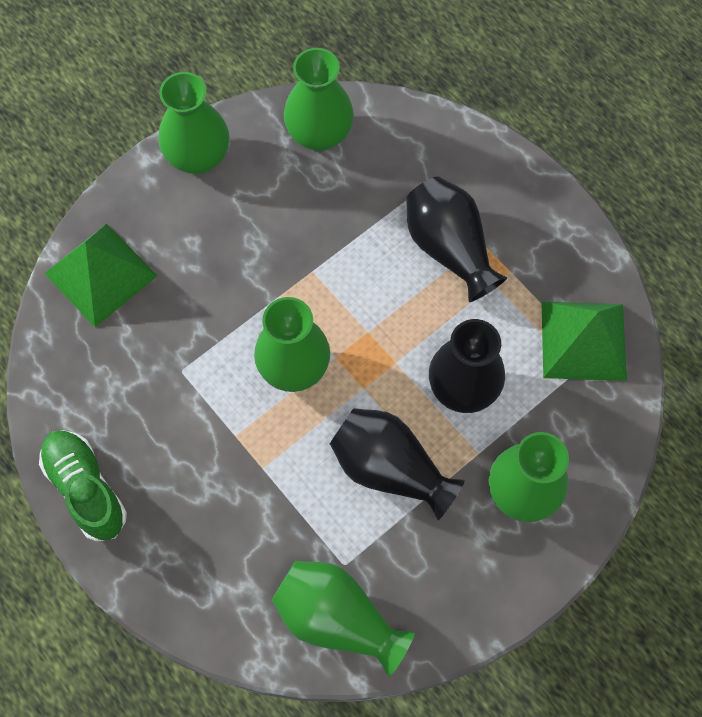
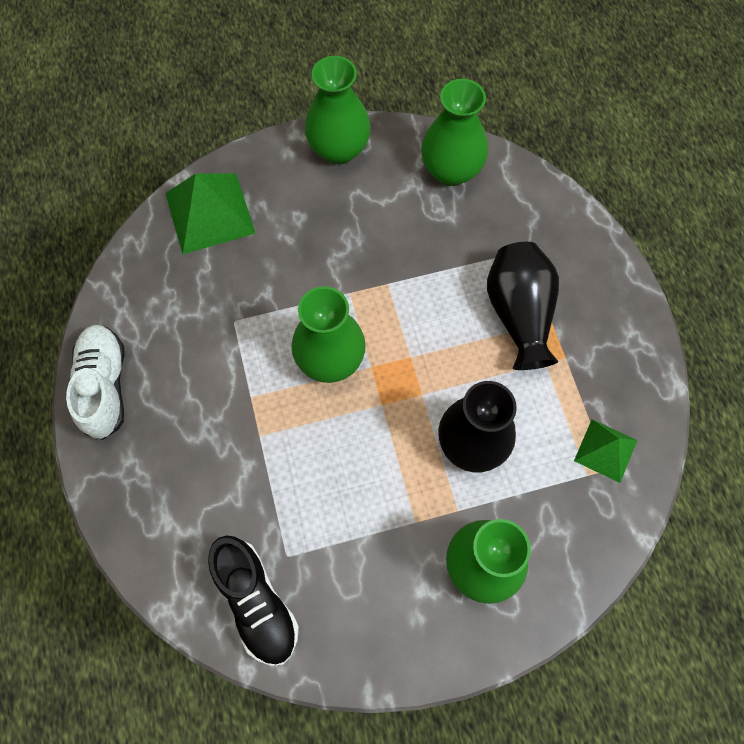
camera: 25 degrees right, 0 degrees up
(86, 489) = (104, 386): green shoe -> white shoe
(337, 618) = (256, 602): green vase -> black shoe
(390, 468) = (370, 487): black vase -> none
(583, 340) = (605, 450): green pyramid -> green pyramid, size x0.59

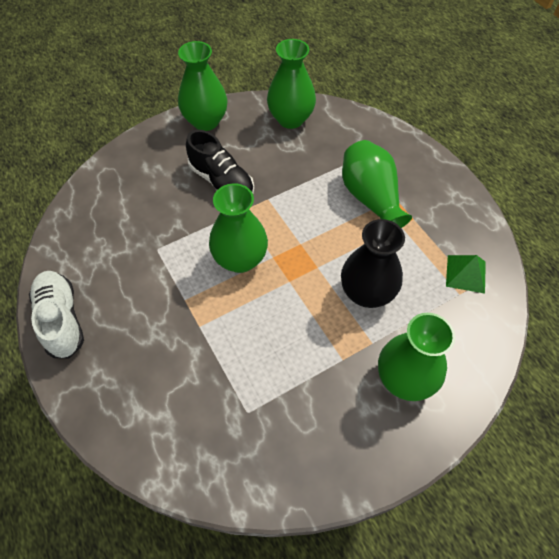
camera: 15 degrees left, 10 degrees down
(209, 213) = (119, 180): green pyramid -> none
(256, 602) = (232, 456): black shoe -> black shoe (221, 181)
(519, 314) = (370, 198): black vase -> green vase

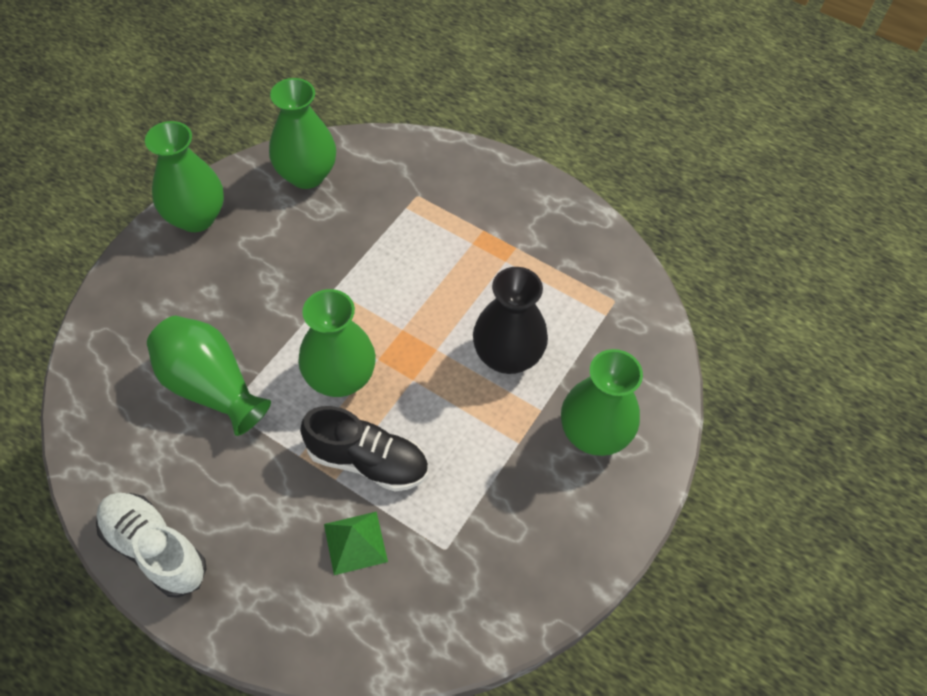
camera: 30 degrees left, 0 degrees up
(221, 181) = (262, 290): black shoe -> black shoe (367, 461)
(370, 198) = (455, 241): green vase -> green vase (211, 386)
(466, 274) = (602, 289): green pyramid -> green pyramid (355, 542)

